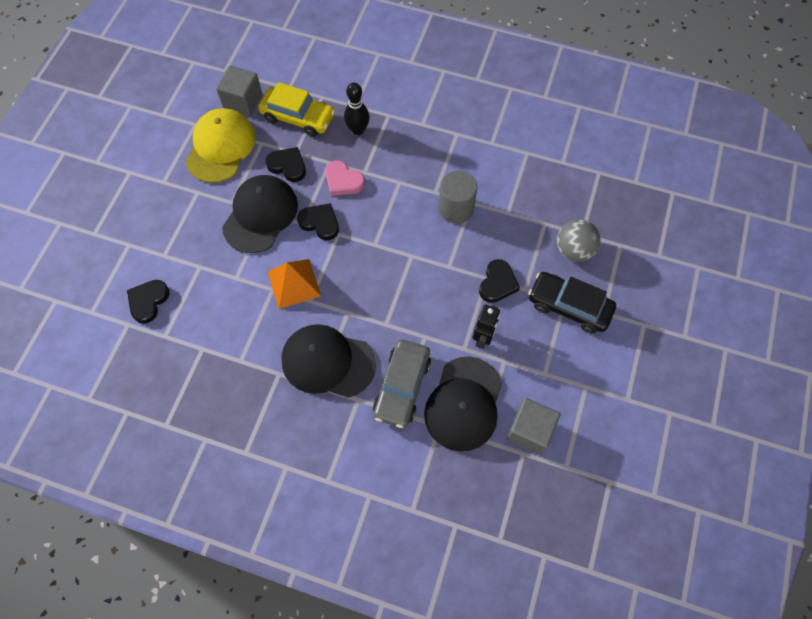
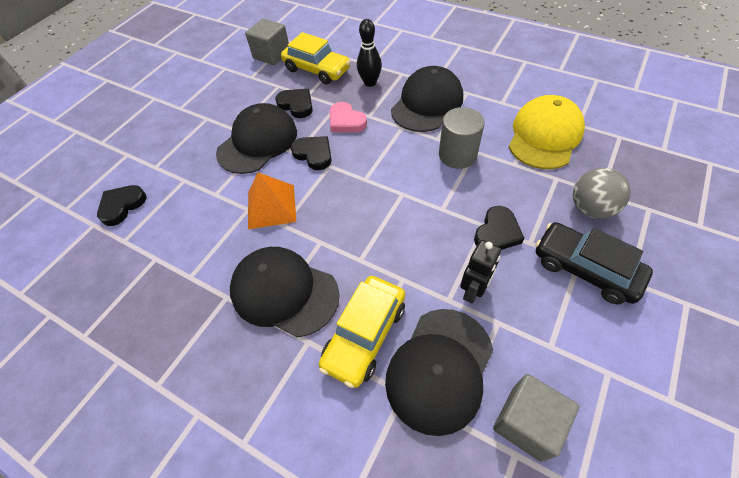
camera: 15 degrees right, 10 degrees down
(220, 147) = (240, 86): yellow cap -> yellow cap (544, 136)
(402, 387) = (365, 335): grey car -> yellow car
(419, 151) = (427, 103): none -> black cap

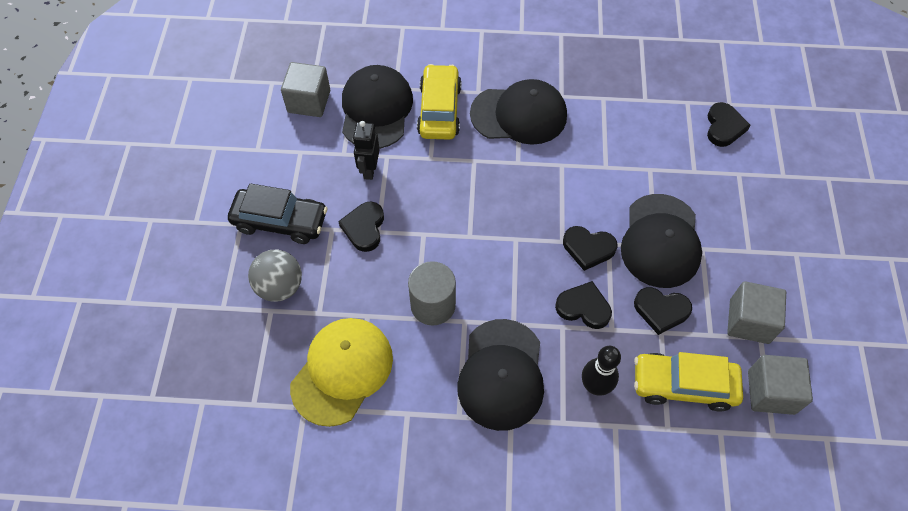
camera: 150 degrees right, 5 degrees up
(249, 85) = (749, 321): none -> grey cube
(271, 206) = (586, 177): orange pyramid -> none
(346, 121) = (583, 307): pink heart -> black heart
(544, 136) = (342, 371): yellow cap -> yellow cap turned 150 degrees counterclockwise

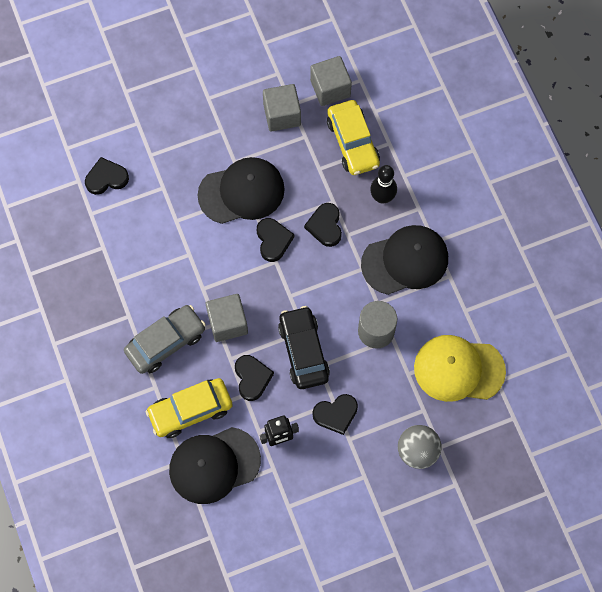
camera: 115 degrees left, 10 degrees up
(280, 221) = (362, 484): black car -> black car (303, 351)
(309, 101) = (232, 529): grey cube -> grey cube (227, 323)
(519, 115) = (165, 342): black cap -> grey car
(661, 310) = (302, 174): black heart -> black heart (252, 378)

